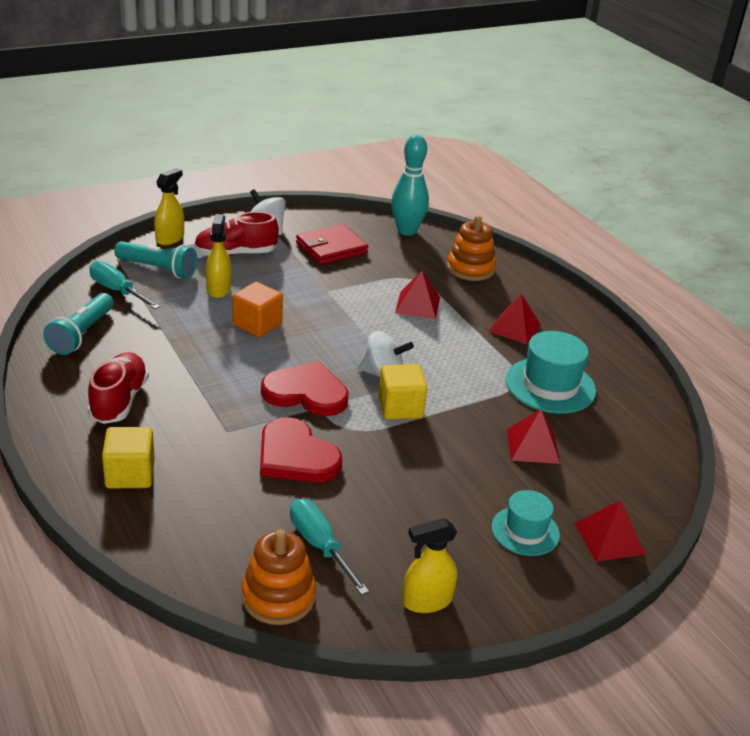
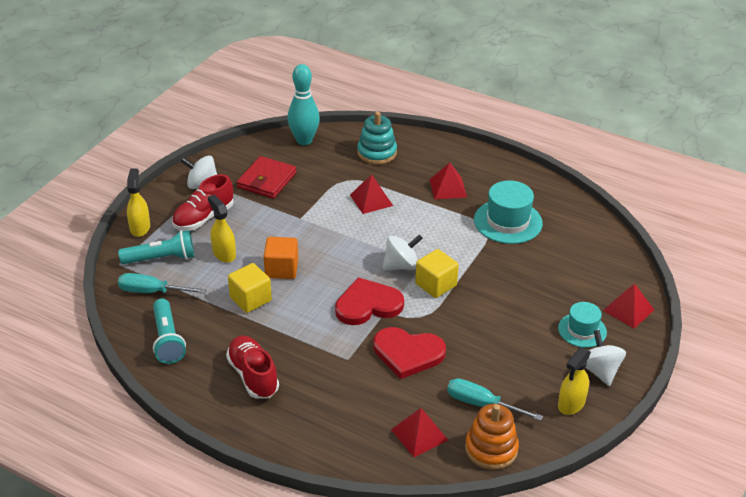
camera: 30 degrees left, 5 degrees up
(130, 474) = (320, 423): yellow cube -> yellow cube (250, 299)
(470, 268) = (377, 153): orange stacking toy -> turquoise stacking toy
(501, 584) = (600, 371): none -> white spinning top
(532, 446) = (536, 271): red pyramid -> red pyramid (419, 434)

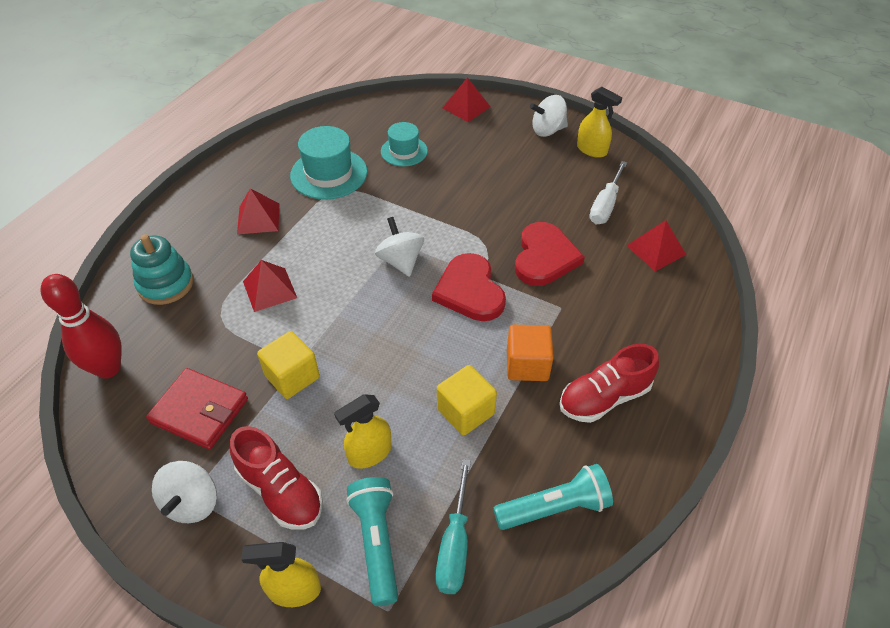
camera: 90 degrees left, 10 degrees up
(281, 269) = (405, 380): orange cube -> orange cube (527, 365)
(304, 140) = (108, 368): turquoise bowling pin -> red bowling pin
(436, 285) = (433, 233): yellow cube -> yellow cube (292, 376)
(481, 404) = (605, 206): turquoise screwdriver -> white screwdriver
(491, 449) = (659, 202): orange stacking toy -> none
(582, 330) = (496, 136): turquoise hat -> turquoise hat (404, 151)

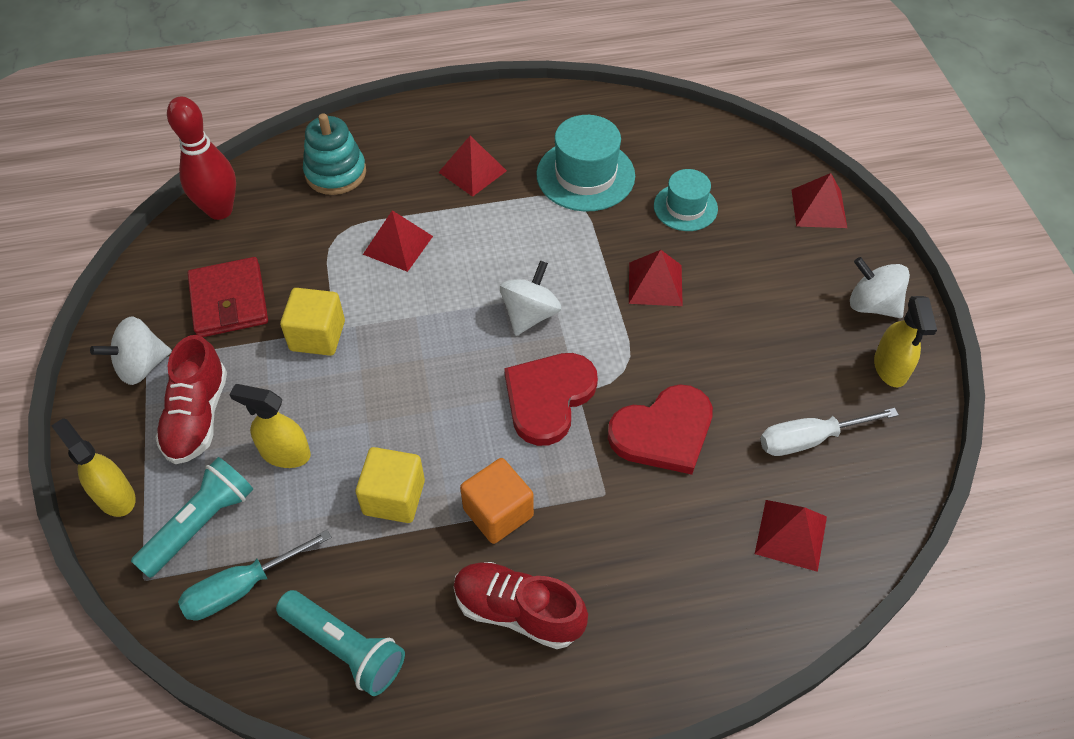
camera: 50 degrees right, 5 degrees up
(442, 196) = (655, 284): none -> red pyramid

